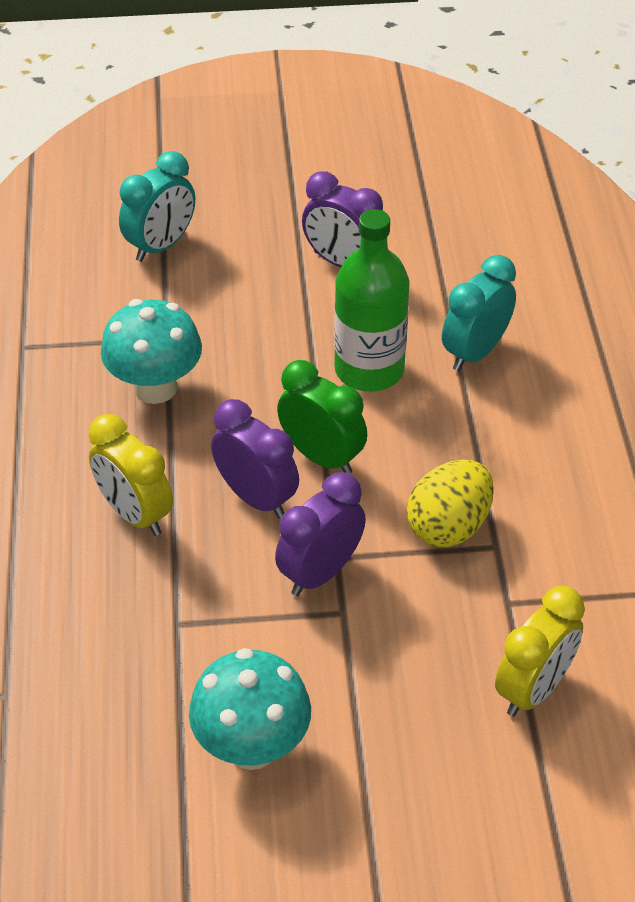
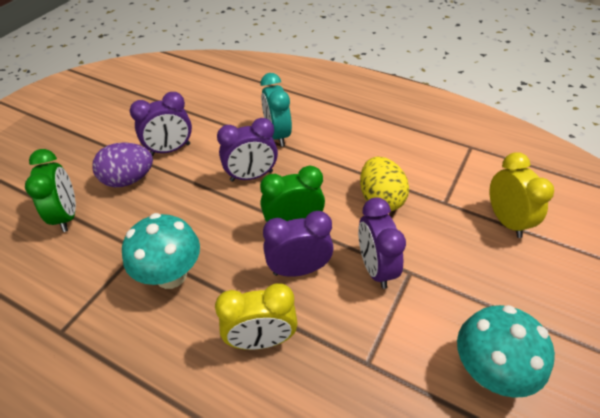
camera: 55 degrees left, 0 degrees up
(161, 246) = (67, 215): turquoise clock -> green clock
(258, 259) = (129, 180): none -> purple egg
(369, 370) = (251, 176): green bottle -> purple clock

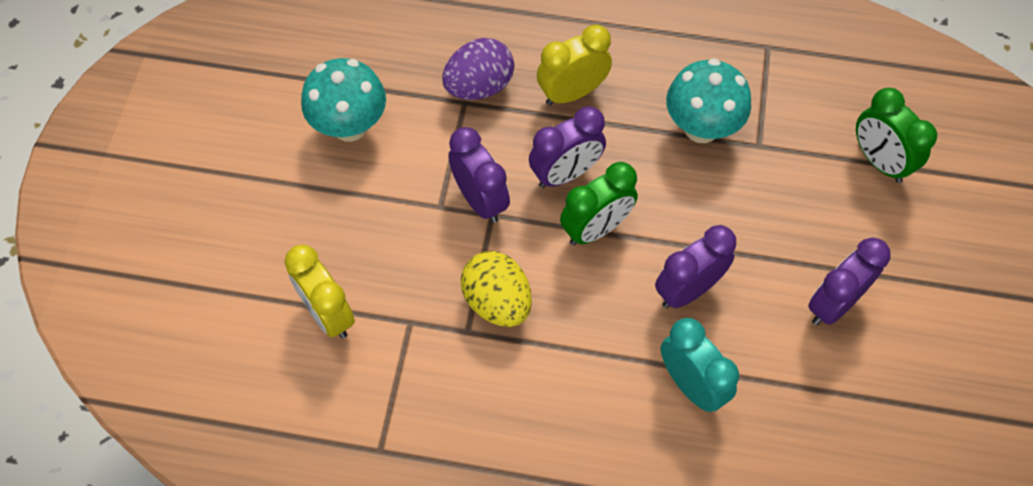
camera: 160 degrees right, 15 degrees up
(129, 180) = (849, 234): purple egg -> purple egg (479, 86)

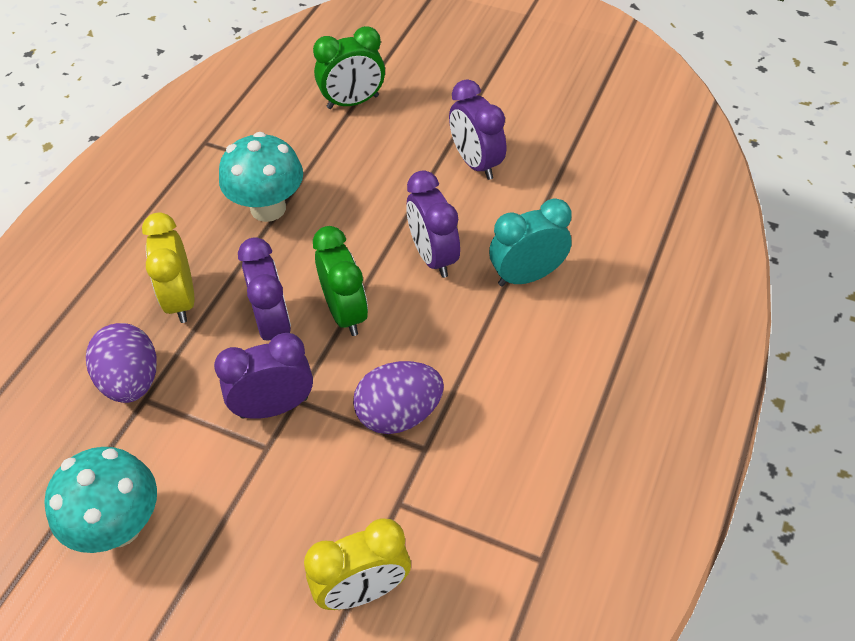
camera: 75 degrees left, 10 degrees down
(497, 302) = (399, 414): yellow egg -> purple egg

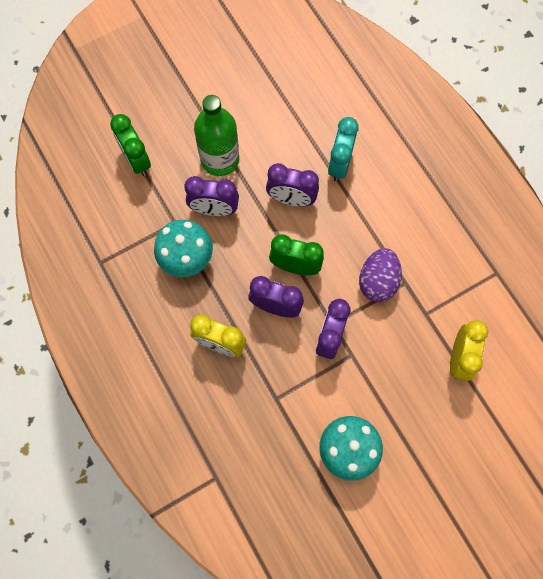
camera: 55 degrees left, 20 degrees up
(131, 381) = (259, 399): purple egg -> none
(353, 102) = (136, 160): green clock -> green clock turned 135 degrees clockwise
(421, 165) = (220, 159): none -> green bottle
(476, 163) = (241, 131): purple clock -> purple clock (214, 209)

